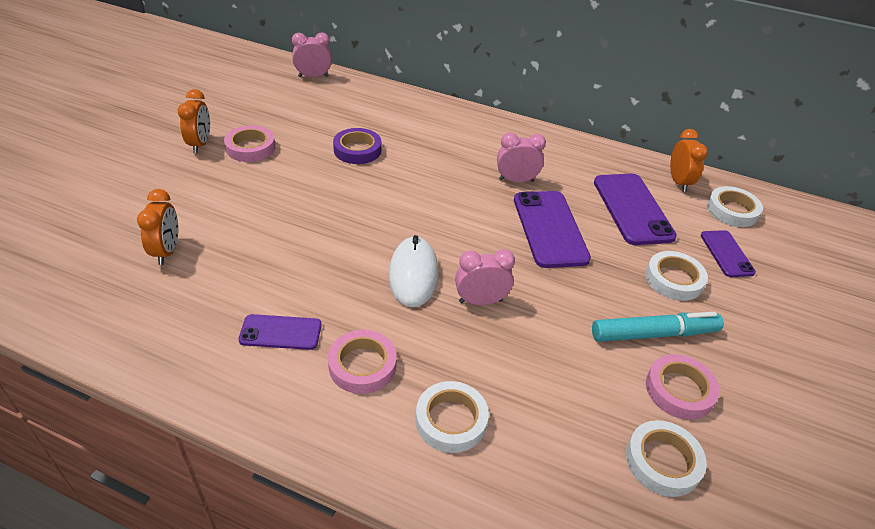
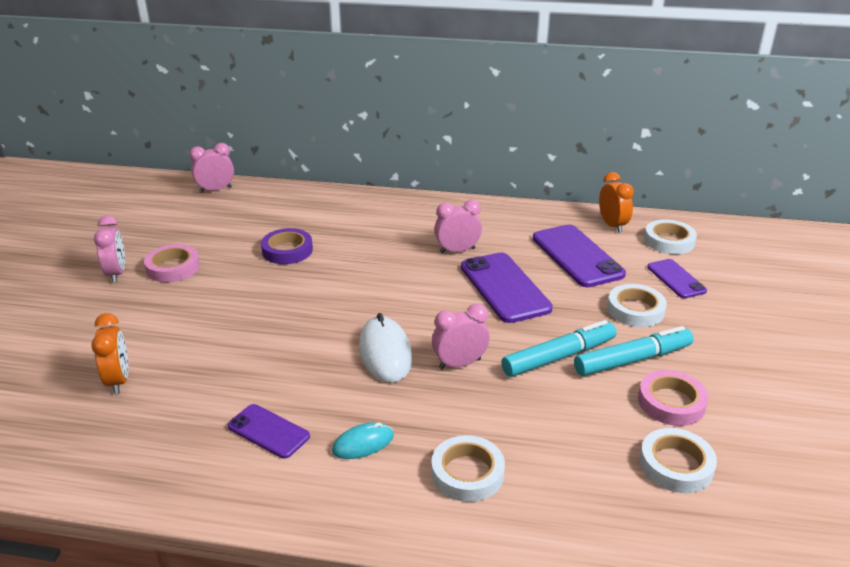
camera: 10 degrees left, 10 degrees down
(200, 144) = (117, 273): orange clock -> pink clock
(280, 332) = (268, 431): purple phone -> purple phone turned 45 degrees clockwise
(362, 365) = (363, 443): pink tape -> turquoise mouse
(580, 315) = (559, 357): none -> turquoise marker

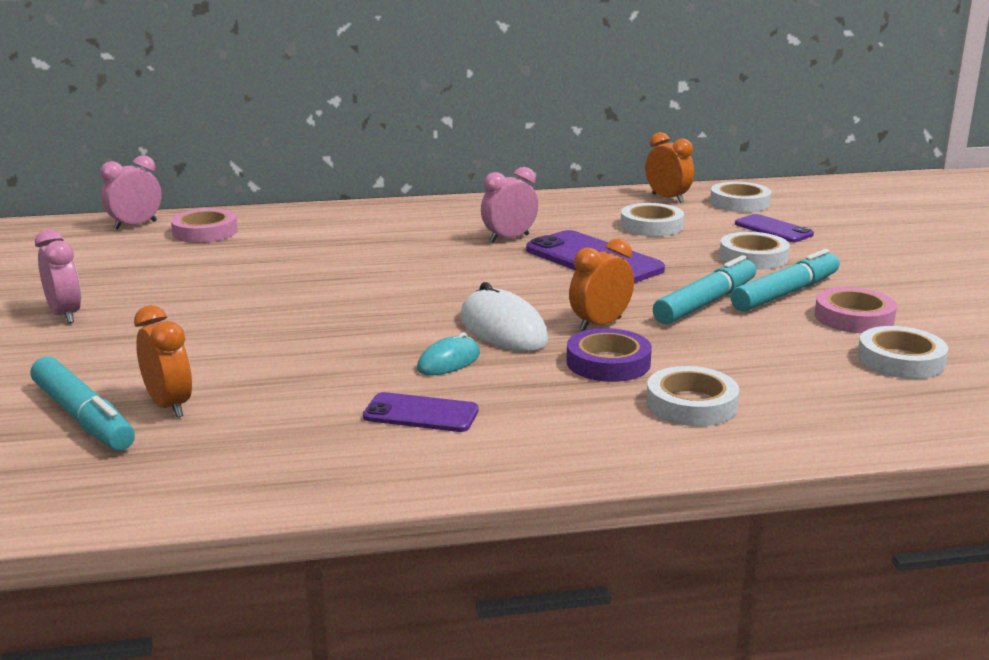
camera: 20 degrees left, 10 degrees down
(62, 379) = (83, 417): none -> turquoise marker
(173, 267) = (144, 299): pink tape -> pink tape (205, 232)
(287, 250) = (291, 265): purple tape -> purple tape (608, 363)
(363, 443) = (548, 403): turquoise mouse -> turquoise mouse (449, 361)
(459, 364) = (600, 324): pink clock -> orange clock
(577, 256) = (651, 226): purple phone -> white tape

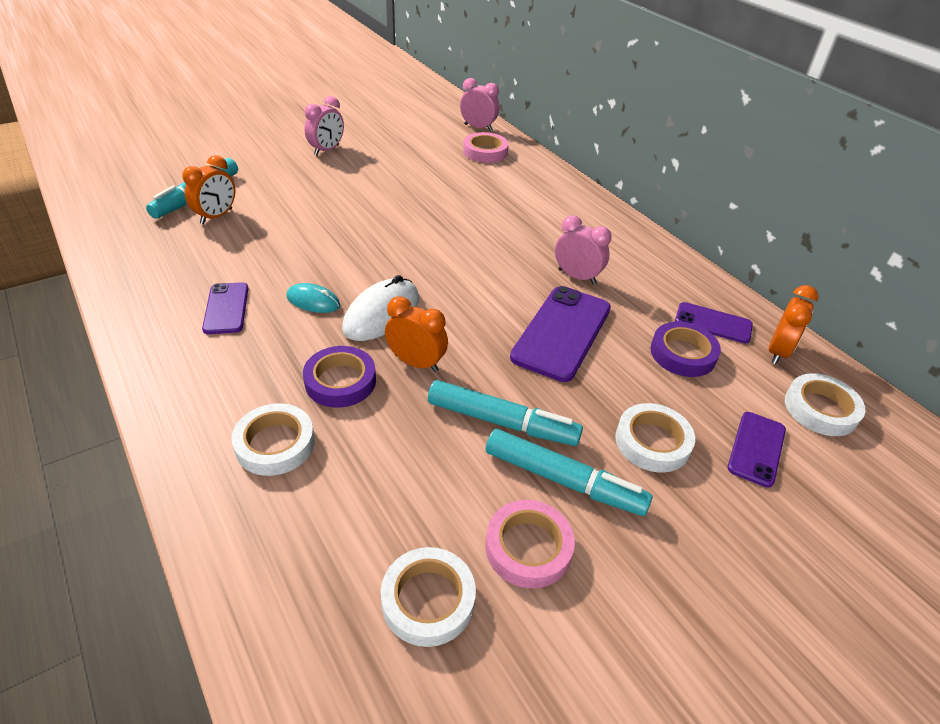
camera: 65 degrees right, 20 degrees up
(617, 208) = (713, 323): none -> purple phone
(651, 226) = (683, 354): white tape -> purple tape

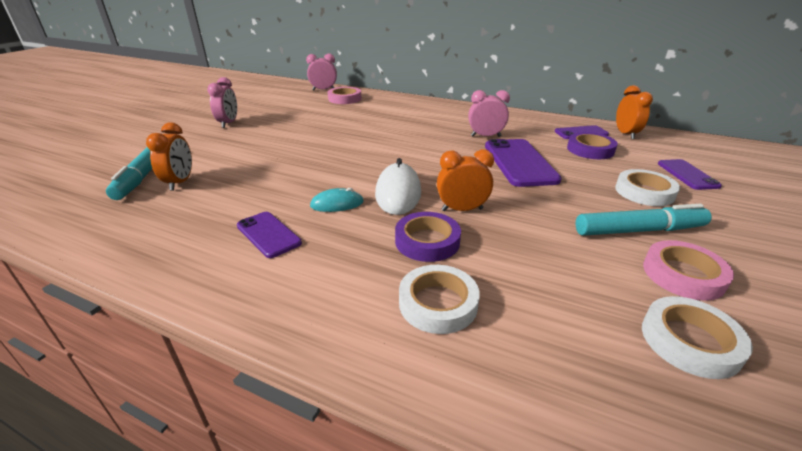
camera: 30 degrees left, 10 degrees down
(502, 422) = (560, 217): turquoise marker -> none
(820, 409) = (680, 149): white tape -> none

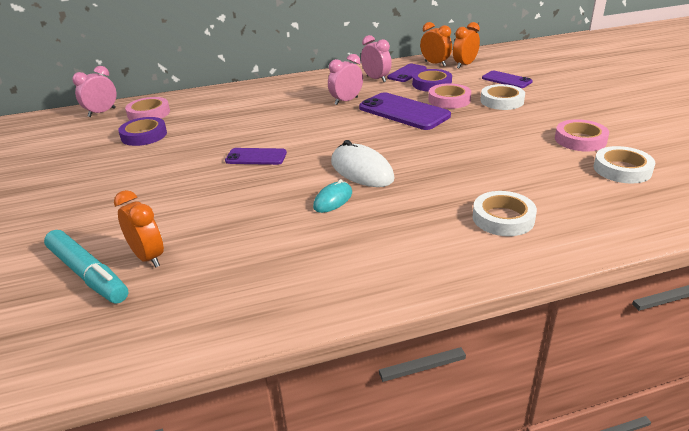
camera: 40 degrees left, 0 degrees up
(228, 123) = (63, 187): pink clock -> pink clock (376, 79)
(268, 234) = (325, 245): purple phone -> purple phone (256, 157)
(427, 241) = (438, 190): purple tape -> purple tape (144, 135)
(462, 209) = (423, 160): orange clock -> orange clock (464, 65)
(584, 169) = (449, 100): none -> pink tape
(639, 230) = (531, 126): turquoise marker -> none

